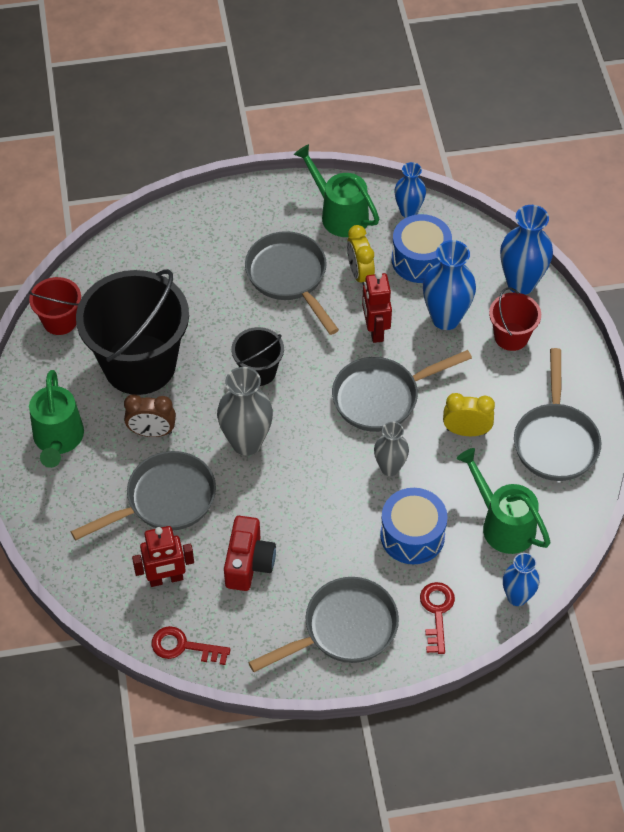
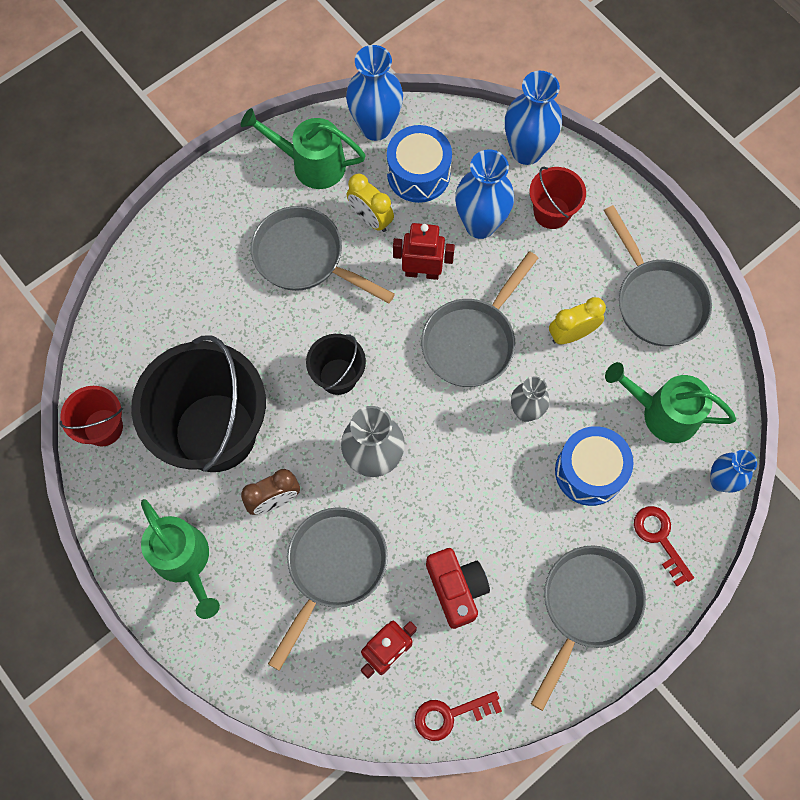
camera: 30 degrees left, 15 degrees up
(375, 330) = (422, 272): red robot -> red robot turned 135 degrees clockwise
(408, 211) = (375, 127): blue vase -> blue vase, size x1.59

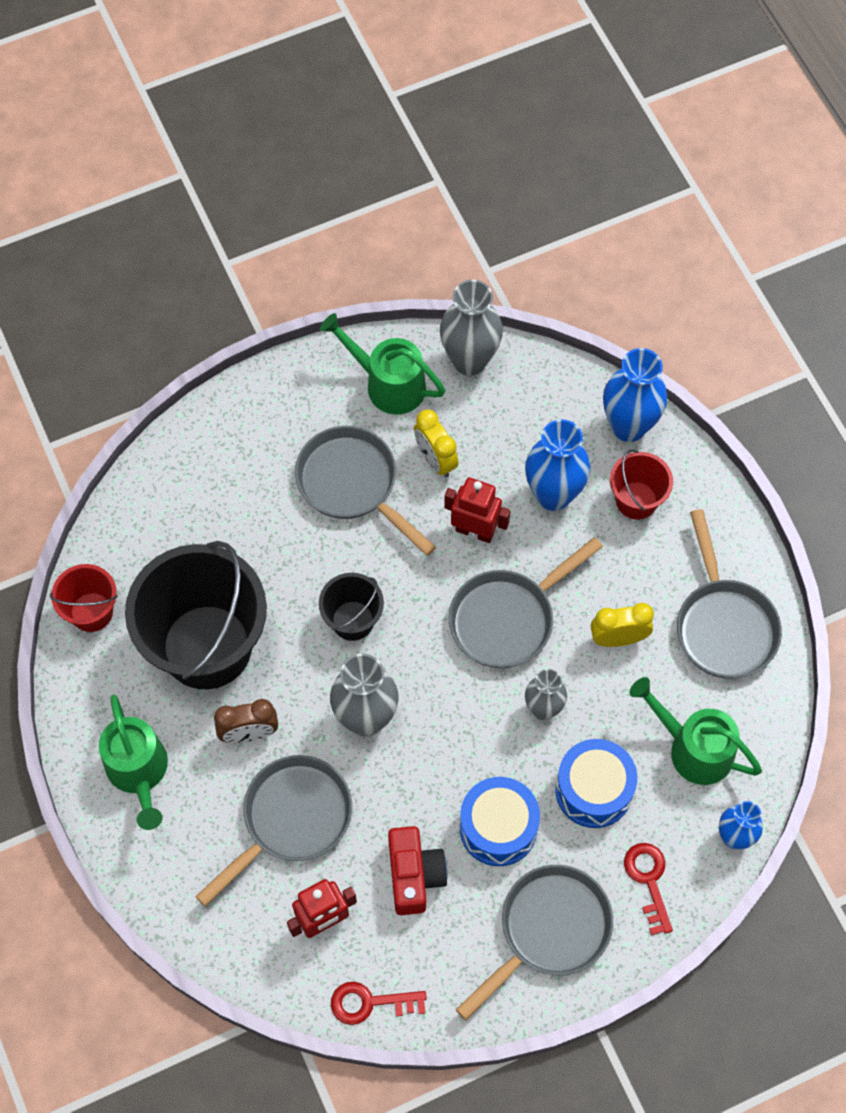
camera: 15 degrees right, 5 degrees down
(375, 127) = (469, 360): blue vase -> grey vase
(418, 174) = (502, 423): blue drum -> blue drum (498, 828)

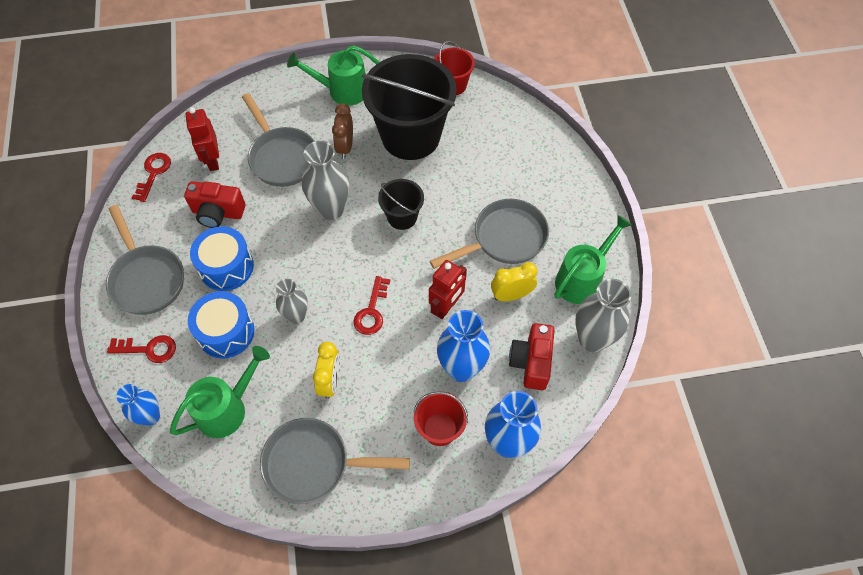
camera: 105 degrees right, 5 degrees down
(508, 618) = (372, 311): grey pan -> red key
(521, 420) = (531, 362): none -> red camera

